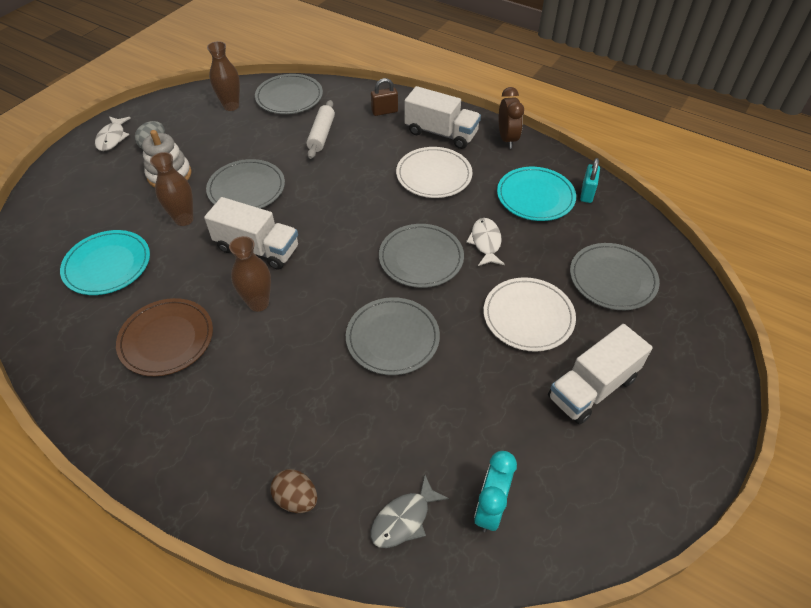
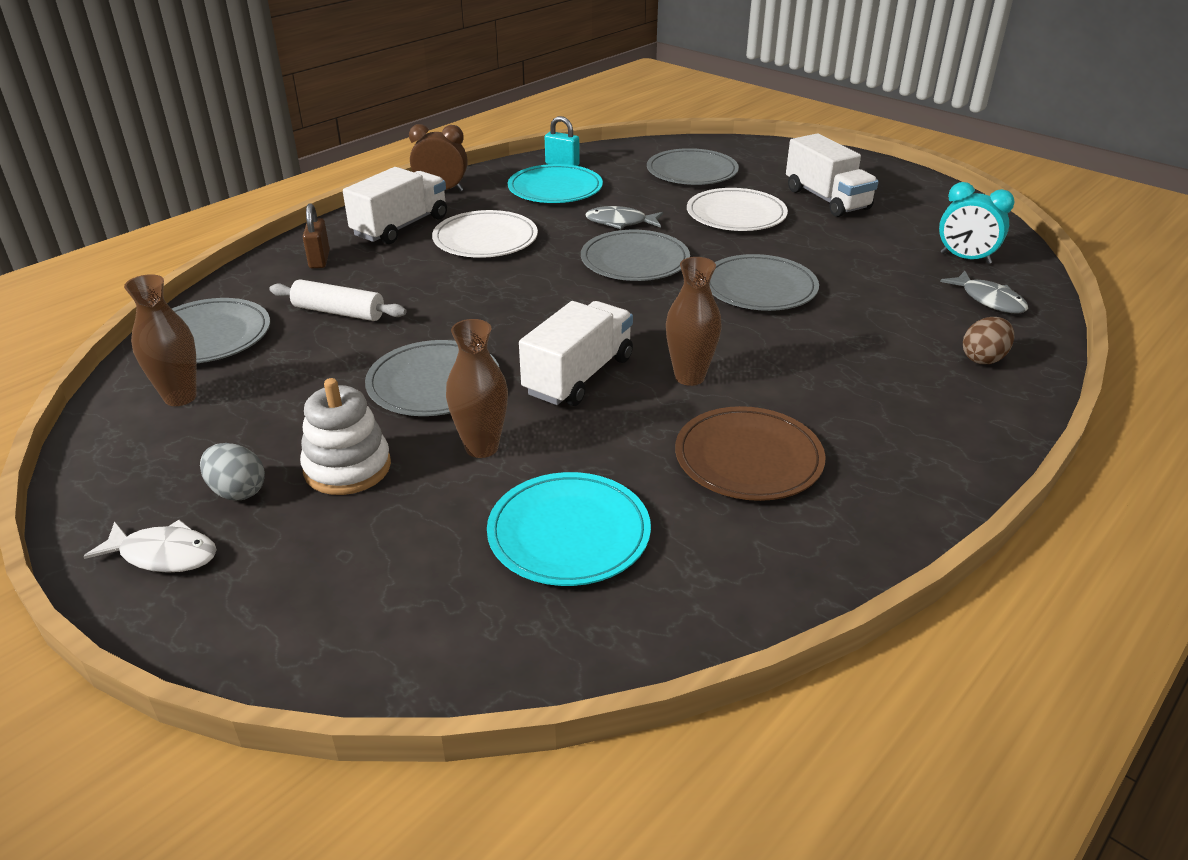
camera: 80 degrees left, 15 degrees down
(485, 242) = (620, 222): white fish -> grey fish

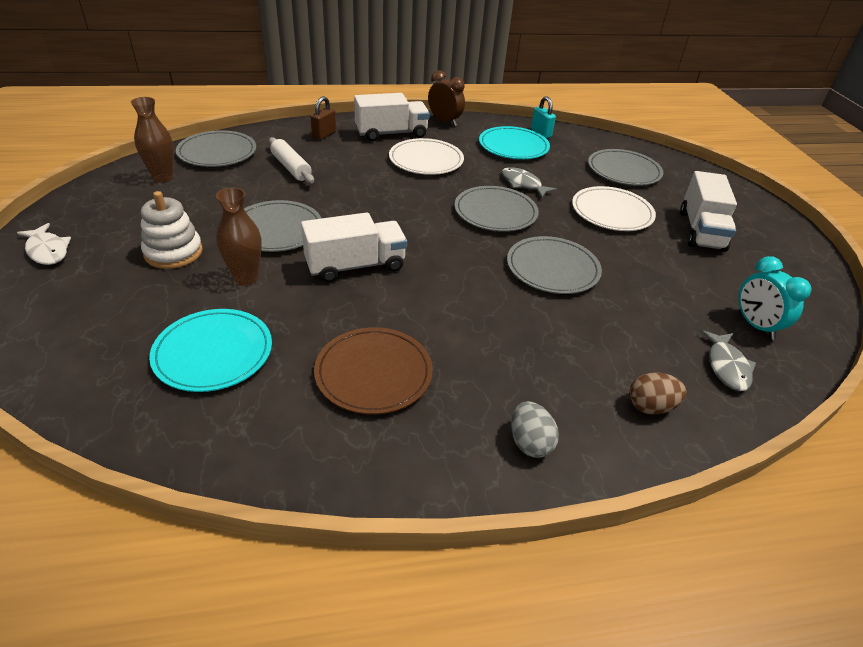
camera: 35 degrees right, 5 degrees up
(237, 491) = (116, 237): grey egg -> grey egg (529, 443)
(689, 377) = (417, 302): brown vase -> none

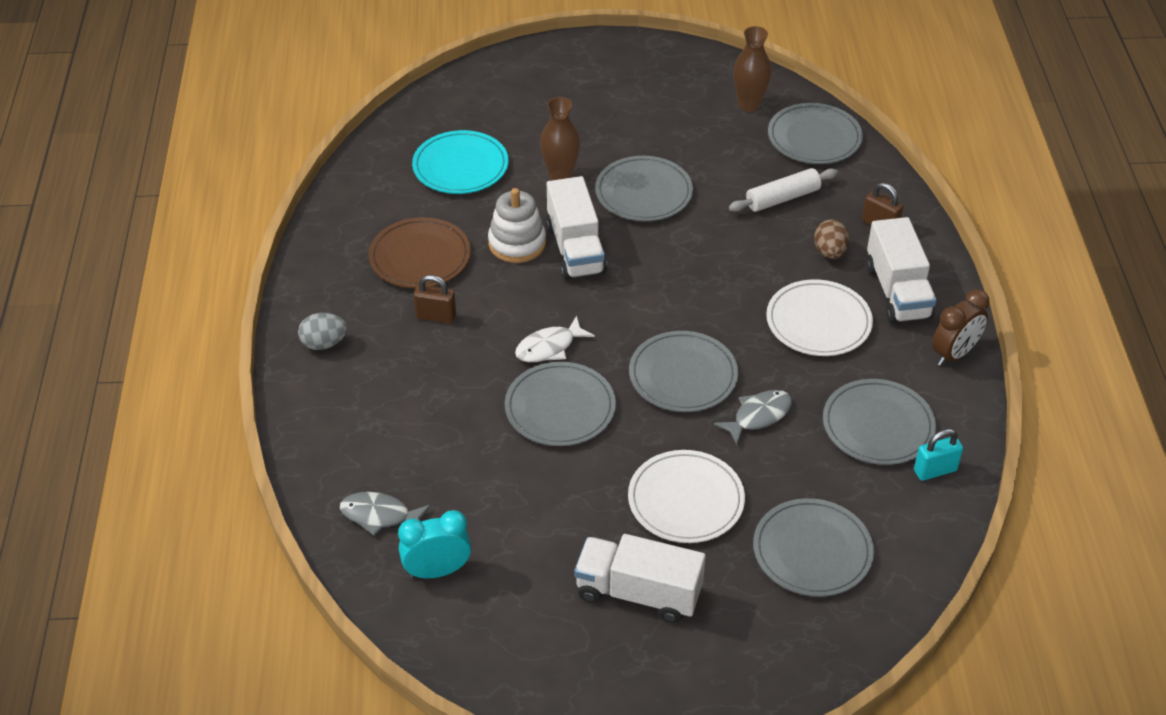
camera: 100 degrees right, 5 degrees up
(47, 251) = (610, 59): white fish -> white fish (549, 347)
(173, 252) = (604, 129): white stacking toy -> white stacking toy (517, 243)
(464, 352) = (436, 316): none -> brown padlock
(513, 146) = (878, 425): turquoise plate -> grey plate
(650, 406) = (343, 435): brown egg -> brown egg (830, 252)

